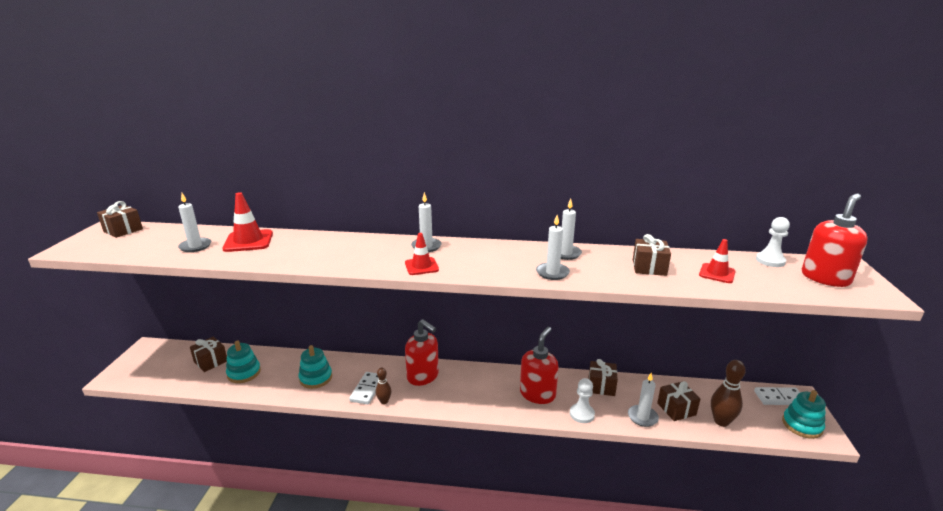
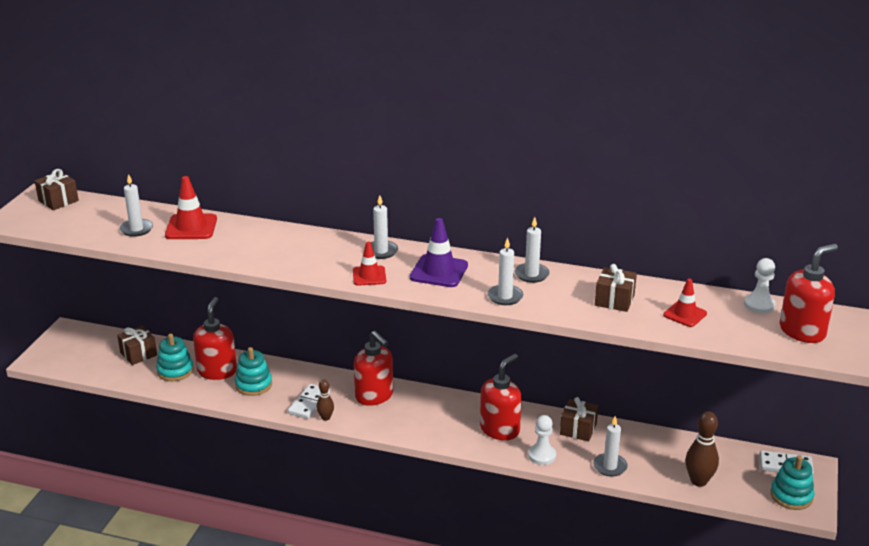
camera: 10 degrees right, 5 degrees up
(282, 369) = (217, 371): none -> red soap dispenser
(483, 258) = (439, 271): none -> purple traffic cone
(676, 409) = (654, 463): brown gift -> none

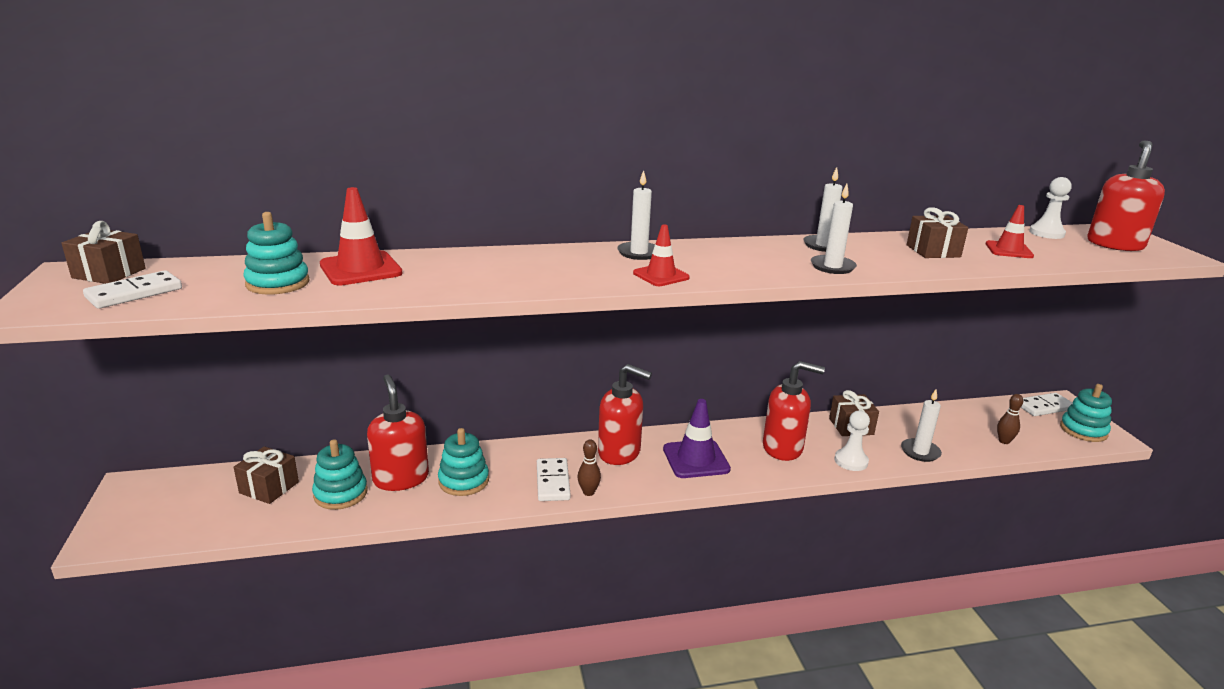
camera: 30 degrees left, 5 degrees down
(60, 220) = (134, 293): none -> white domino
(136, 229) = (278, 283): white candle -> turquoise stacking toy
(439, 271) = (730, 259): purple traffic cone -> purple traffic cone (696, 459)
(500, 429) = (783, 448): red soap dispenser -> red soap dispenser turned 90 degrees clockwise
(698, 481) = (1004, 441): brown bowling pin -> brown bowling pin, size x0.58

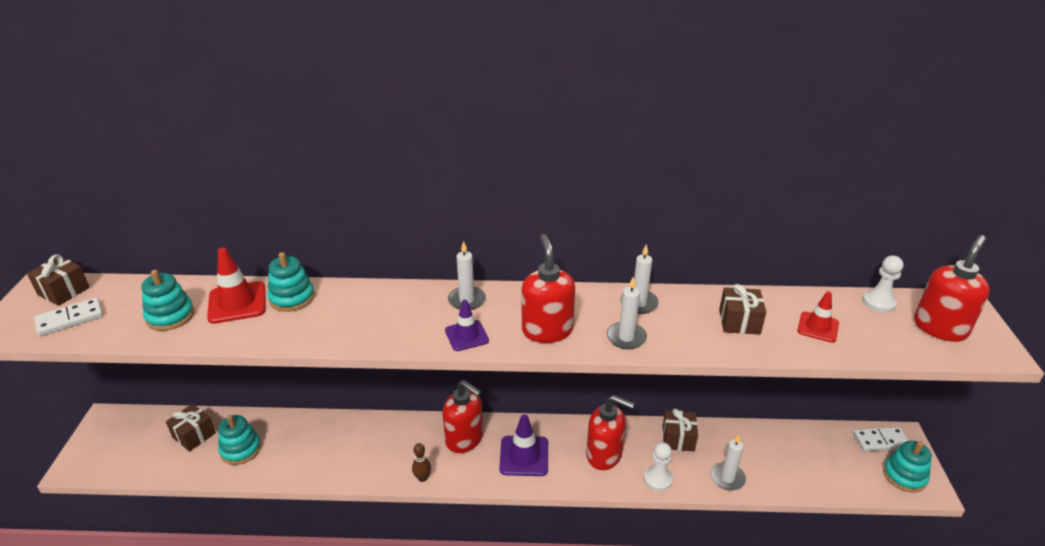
camera: 15 degrees right, 10 degrees up
(401, 478) = (288, 441): red soap dispenser -> red soap dispenser (547, 330)
(463, 481) = (333, 451): turquoise stacking toy -> turquoise stacking toy (292, 298)
(552, 482) = (399, 462): white domino -> none
(661, 275) = (466, 335): red traffic cone -> purple traffic cone
(1004, 441) = (815, 477): brown bowling pin -> none

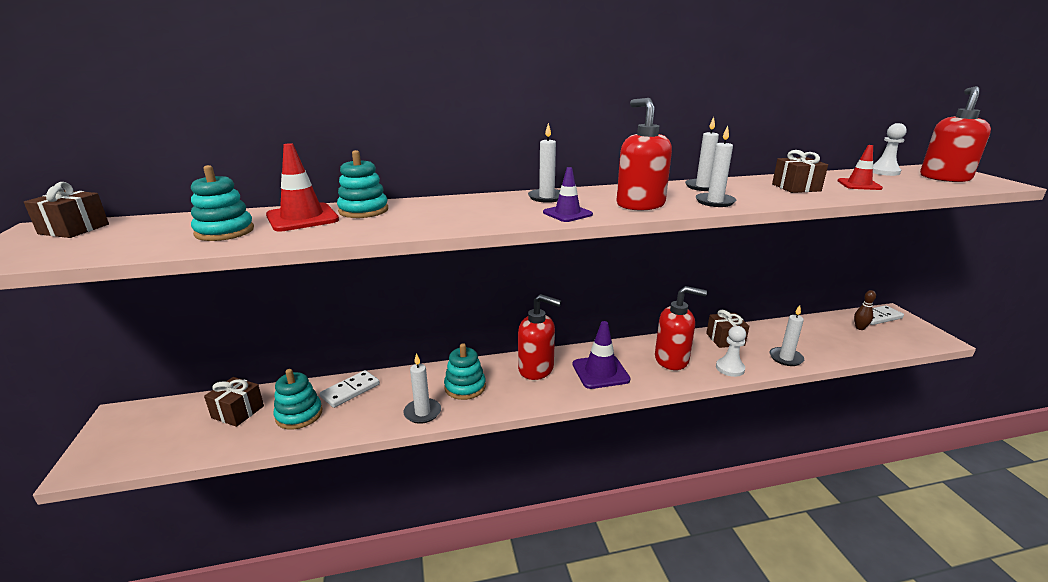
camera: 15 degrees left, 10 degrees down
(70, 319) = (89, 244): white domino -> white domino (350, 390)
(342, 470) = (422, 412): none -> white candle
(422, 478) = (511, 404): brown bowling pin -> brown bowling pin (859, 328)
(904, 476) = (915, 335): turquoise stacking toy -> turquoise stacking toy (465, 387)

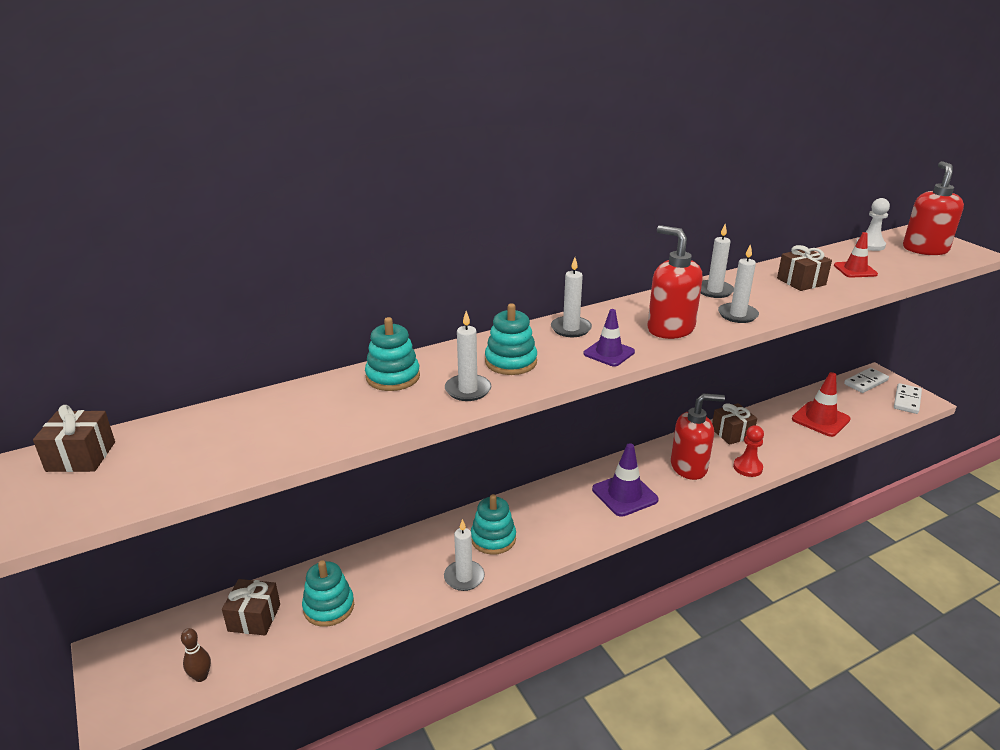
camera: 15 degrees left, 5 degrees up
(224, 231) = (269, 434): turquoise stacking toy -> turquoise stacking toy (511, 362)
(302, 218) = (335, 399): red traffic cone -> red traffic cone (820, 419)
(350, 390) = (369, 567): white domino -> white domino (907, 400)
(536, 369) = (557, 503): red soap dispenser -> none
(730, 368) = (747, 468): white pawn -> red pawn
(786, 358) = (795, 446): white candle -> white candle (468, 390)
(859, 328) = (852, 398): brown bowling pin -> brown bowling pin (201, 676)

